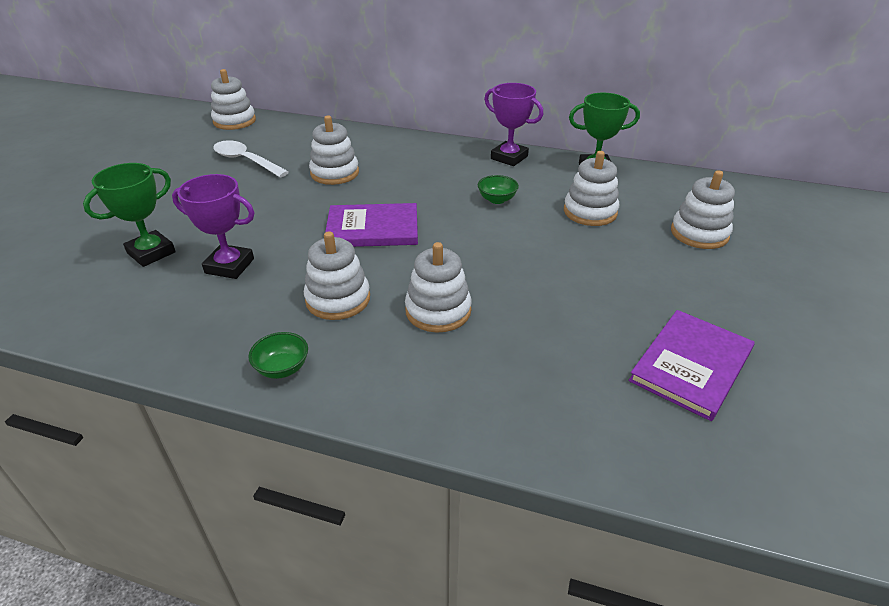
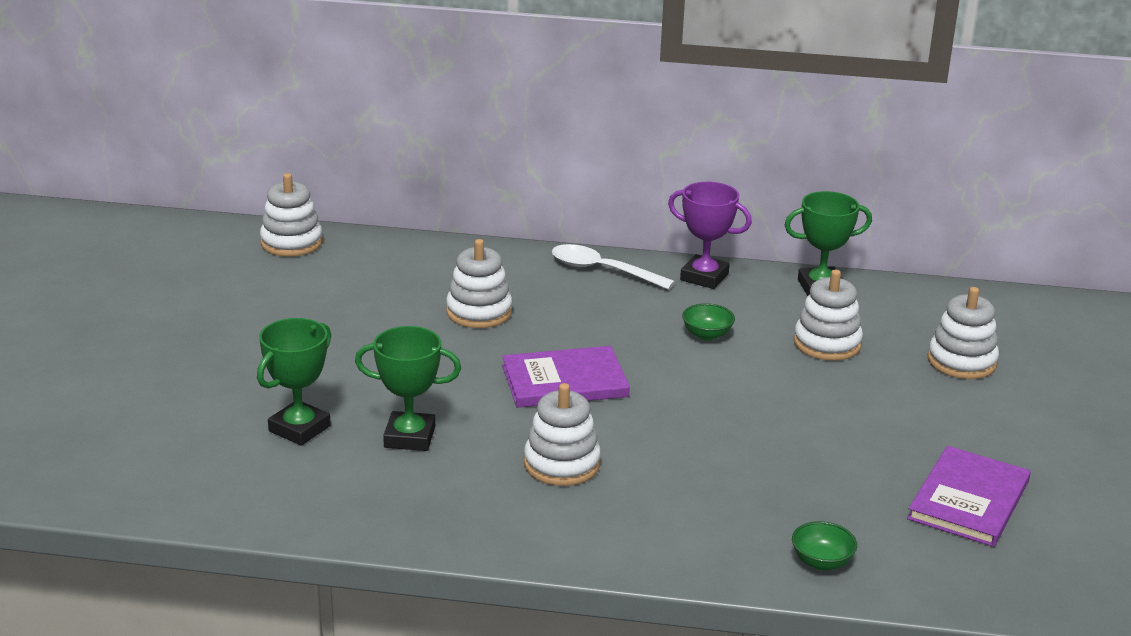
camera: 10 degrees left, 10 degrees down
(229, 266) = (409, 437): purple trophy -> green trophy
(246, 161) = (345, 302): white spoon -> white spoon (602, 270)
(282, 368) = (535, 536): green bowl -> green bowl (821, 562)
(438, 311) = (683, 467): white stacking toy -> none

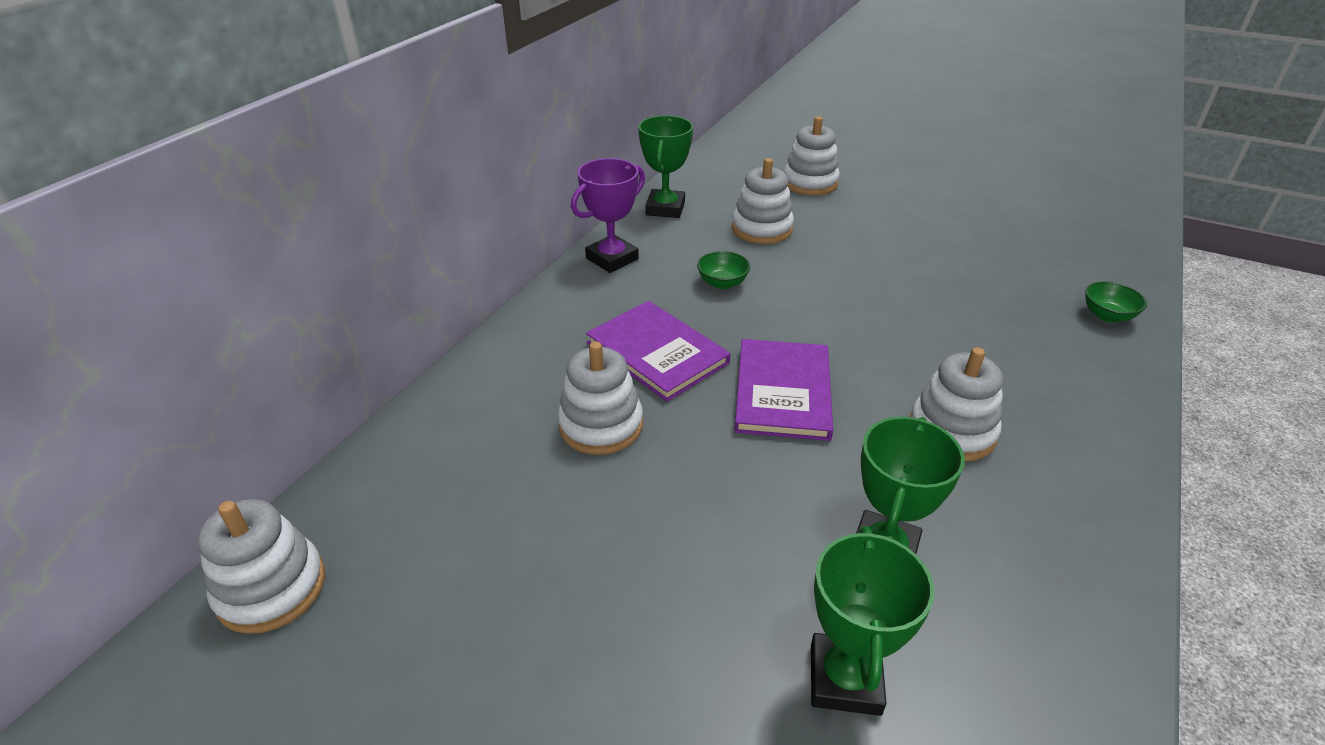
camera: 70 degrees left, 10 degrees up
(299, 429) = (845, 679): green trophy -> green trophy turned 45 degrees clockwise
(602, 270) = (560, 314): white spoon -> none
(968, 500) = (1008, 230): purple book -> purple book (657, 353)

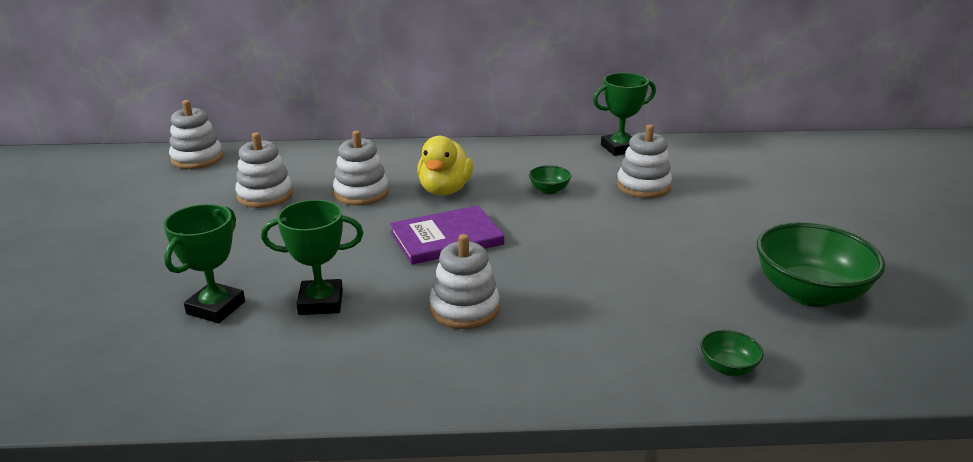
camera: 60 degrees right, 10 degrees down
(612, 259) = (531, 150): purple trophy -> none
(657, 353) = (445, 190): purple book -> yellow duck
(810, 183) = (749, 188): white stacking toy -> white stacking toy (265, 195)
(845, 679) = (216, 308): green trophy -> green trophy turned 45 degrees counterclockwise
(1006, 233) = (809, 293): none -> green bowl

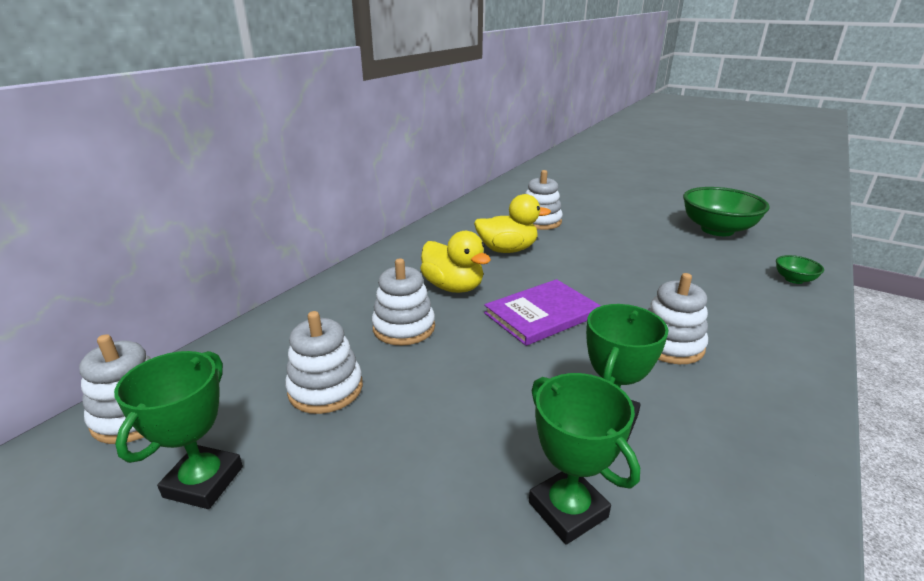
camera: 55 degrees left, 0 degrees up
(446, 238) = (542, 314): purple book -> purple book turned 45 degrees clockwise
(549, 190) = (507, 250): green bowl -> yellow duck
(620, 148) = (474, 208): green trophy -> green trophy (204, 482)

